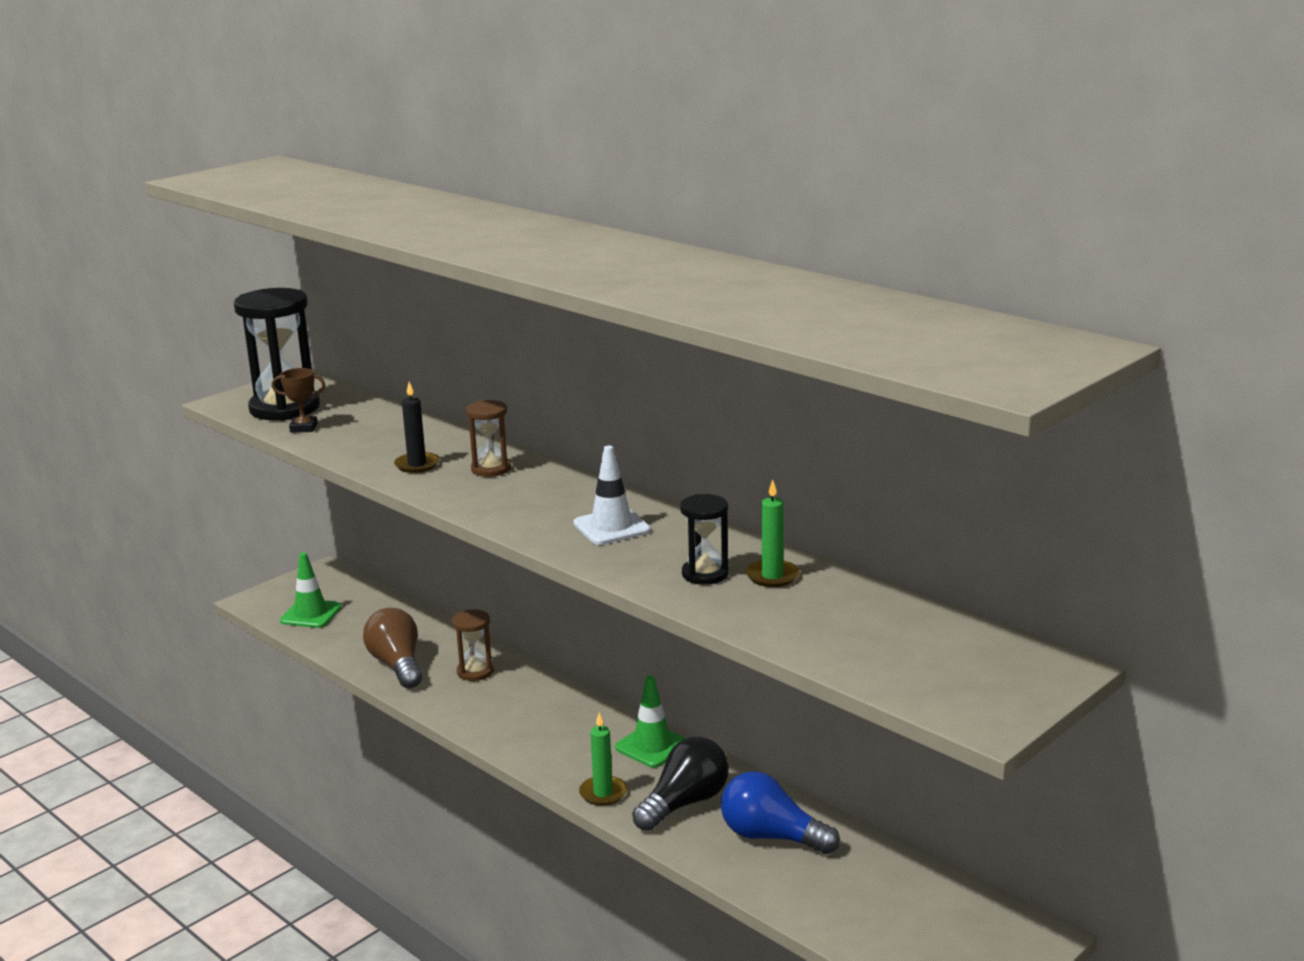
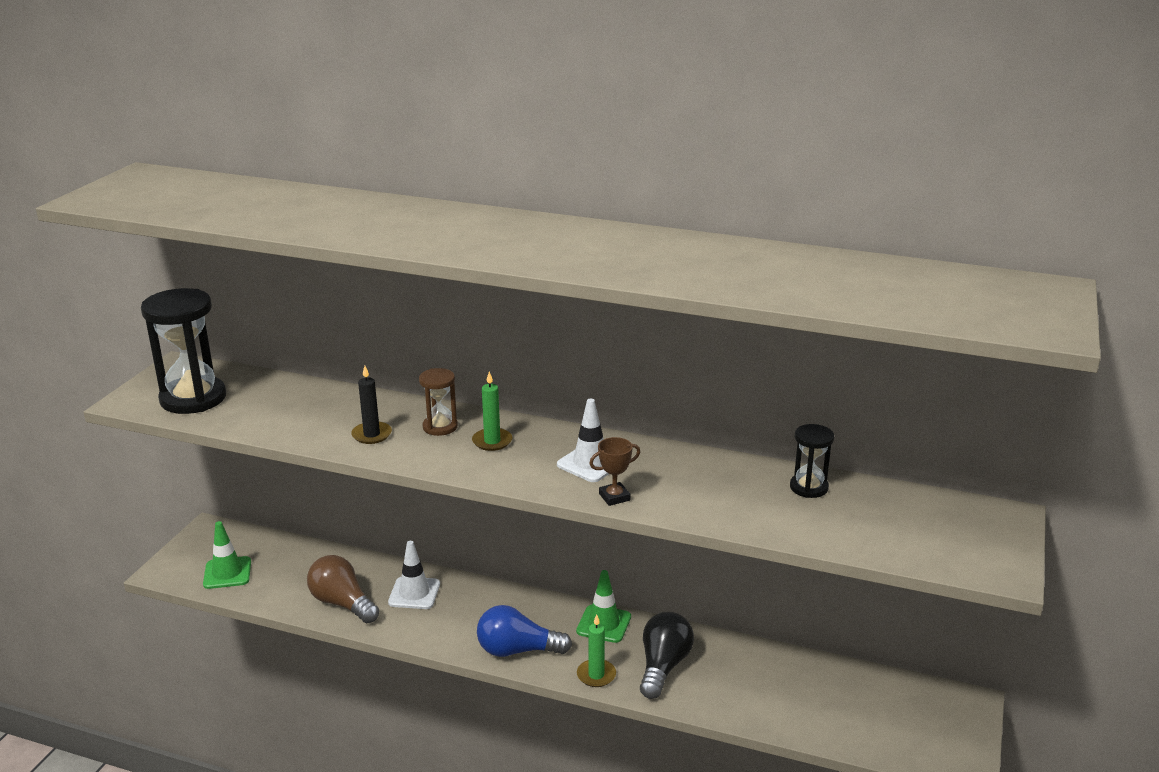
camera: 25 degrees left, 5 degrees up
(303, 428) = (231, 416): brown trophy -> brown trophy (614, 497)
(475, 671) = (414, 593): brown hourglass -> white traffic cone
(705, 574) = (701, 491): black hourglass -> black hourglass (808, 487)
(771, 836) = (745, 676): blue light bulb -> blue light bulb (517, 650)
(772, 576) = (751, 482): green candle -> green candle (492, 441)

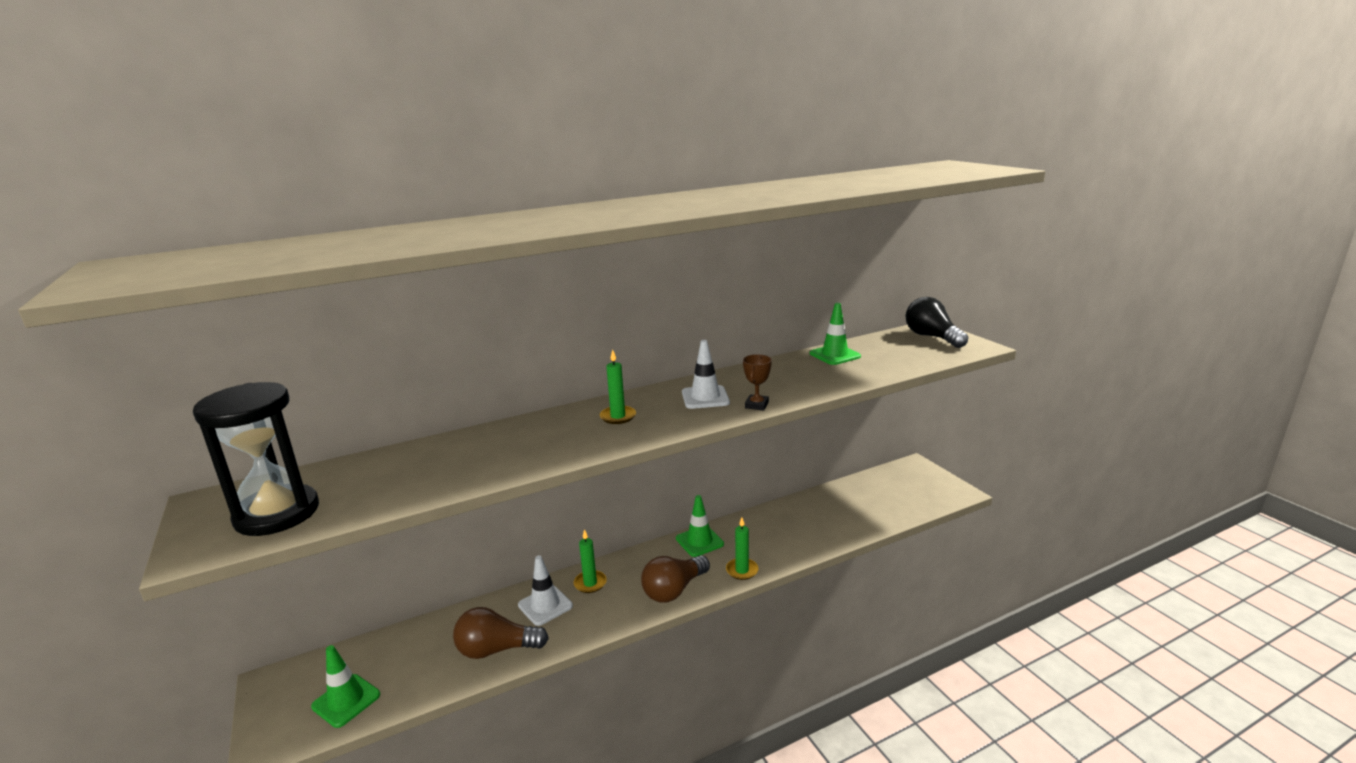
camera: 45 degrees left, 5 degrees down
(371, 435) = (517, 455): black candle -> none
(440, 427) = (562, 426): brown hourglass -> none
(468, 598) = (590, 583): none -> green candle
(517, 650) = (674, 590): blue light bulb -> brown light bulb
(663, 666) = (768, 541): black light bulb -> black light bulb (932, 337)
(808, 487) = (835, 355): black hourglass -> green traffic cone

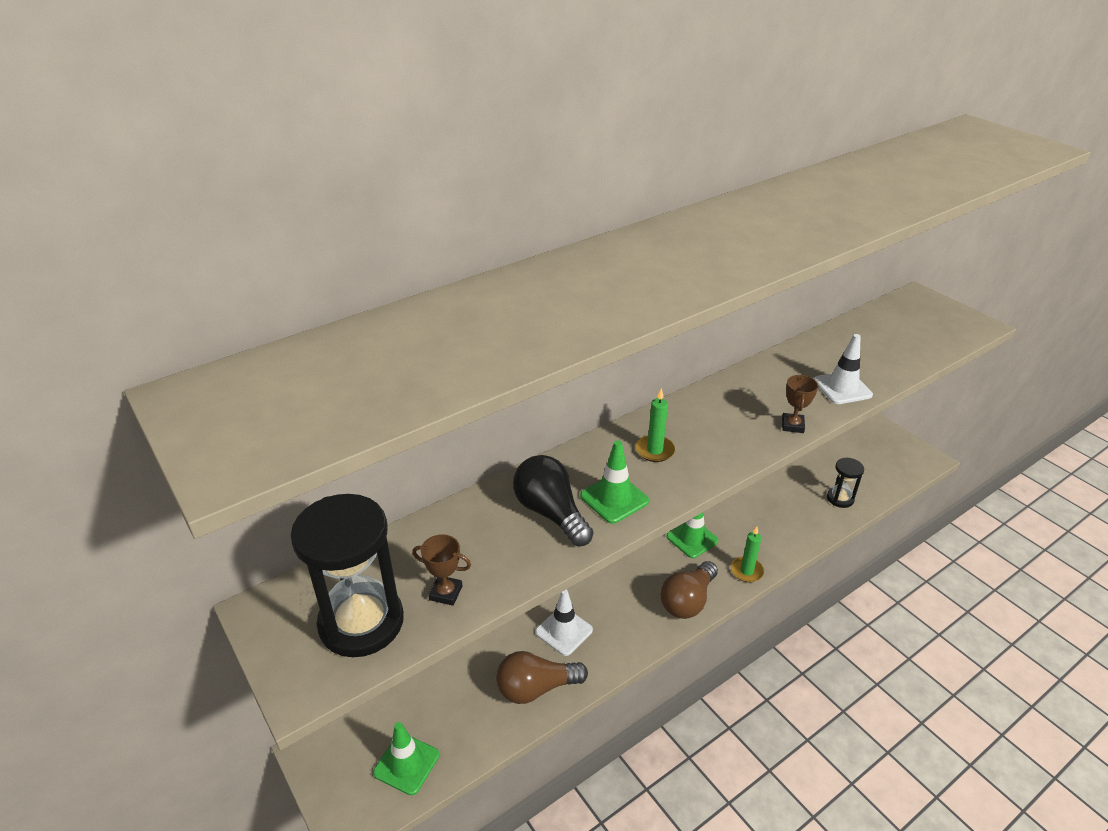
camera: 10 degrees left, 15 degrees up
(364, 499) = (446, 593): none -> brown trophy
(590, 583) = (599, 600): green candle -> none
(705, 397) = (733, 416): white traffic cone -> white traffic cone (842, 388)
(835, 355) = (839, 343): green traffic cone -> green traffic cone (614, 498)
(858, 519) = (840, 498): none -> black hourglass
(932, 337) = (926, 311): black light bulb -> black light bulb (551, 513)

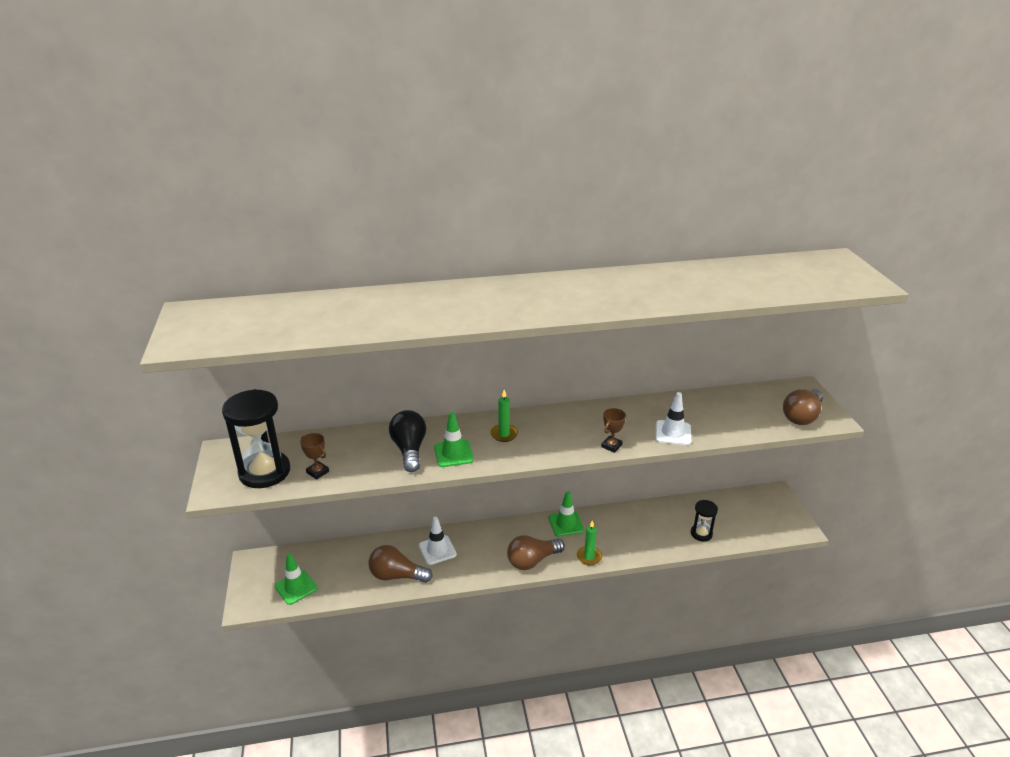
camera: 25 degrees right, 5 degrees down
(948, 329) = (802, 416): none -> brown light bulb

